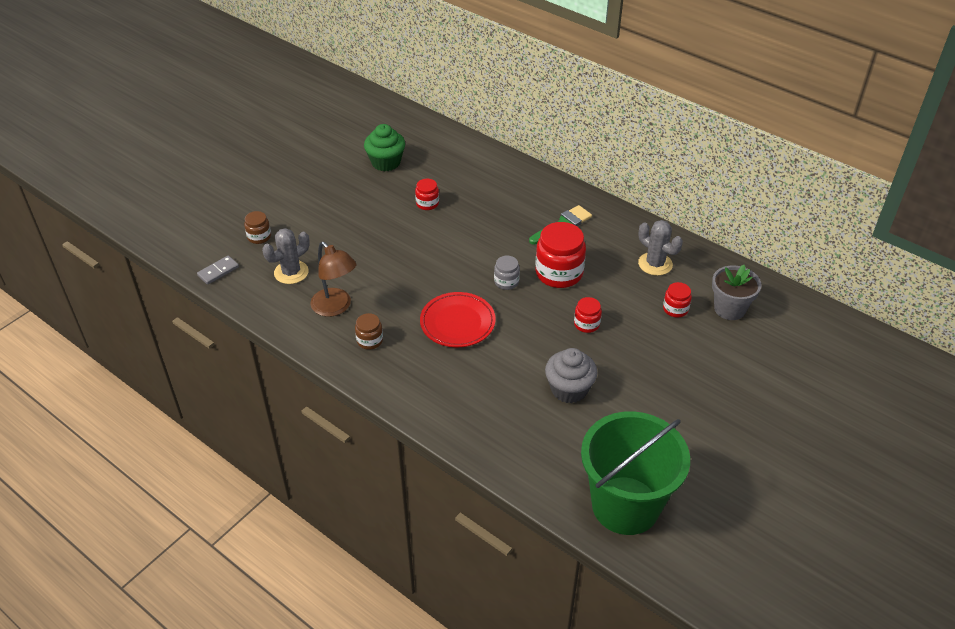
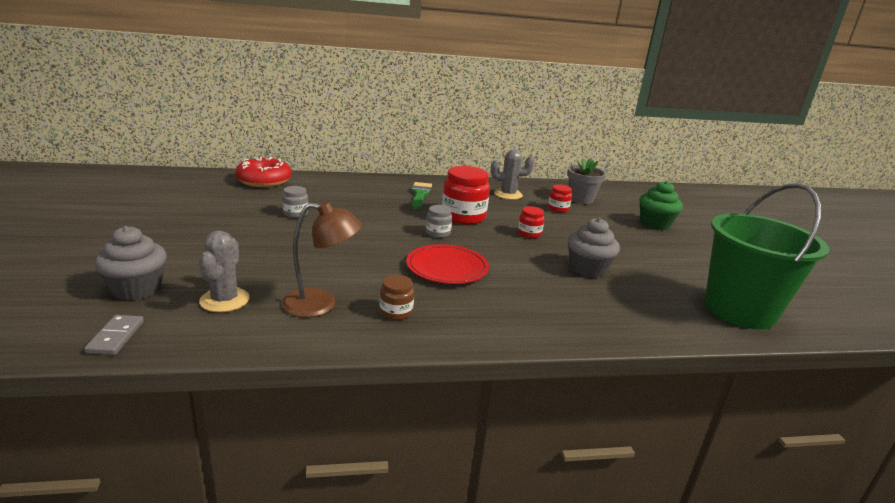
camera: 50 degrees left, 20 degrees down
(259, 237) = (137, 289): brown jar -> grey cupcake
(386, 162) = (213, 202): green cupcake -> green cupcake (655, 224)
(427, 203) = (295, 213): red jar -> grey jar
(453, 147) = (264, 181): none -> red donut

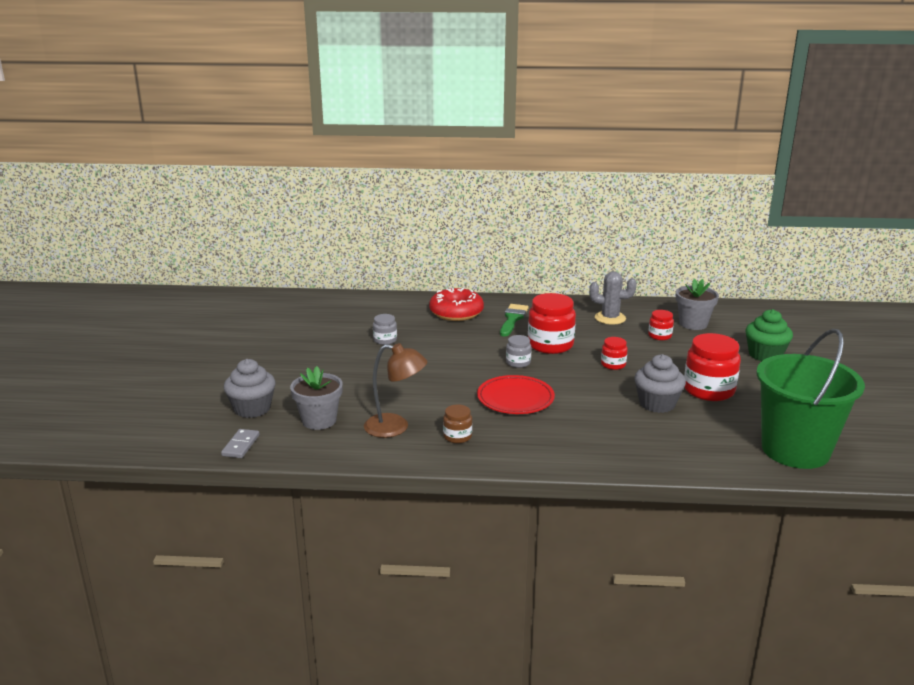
camera: 15 degrees right, 0 degrees up
(224, 300) = (319, 420): grey cactus -> grey flower pot
(264, 181) = (359, 303): red donut -> red donut (456, 312)
(627, 255) = (709, 390): none -> red jar

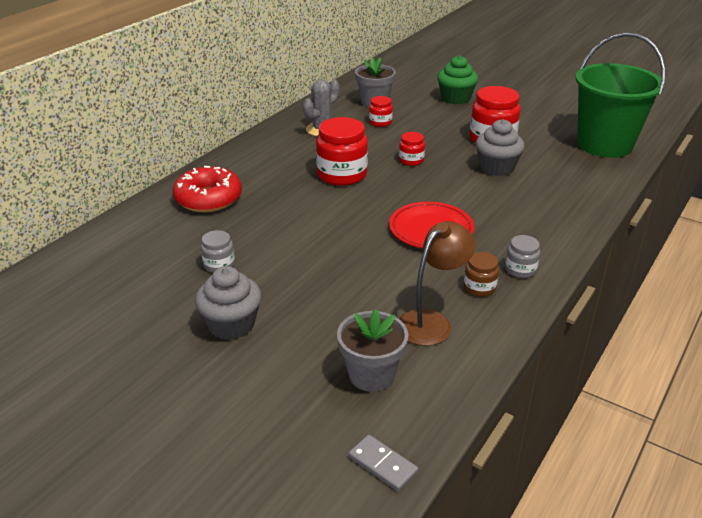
camera: 60 degrees left, 10 degrees up
(252, 409) = (291, 427): grey cupcake -> grey cupcake (231, 325)
(513, 319) = (264, 174): green brush -> none
(518, 363) = (360, 203): grey jar -> grey jar (520, 269)

